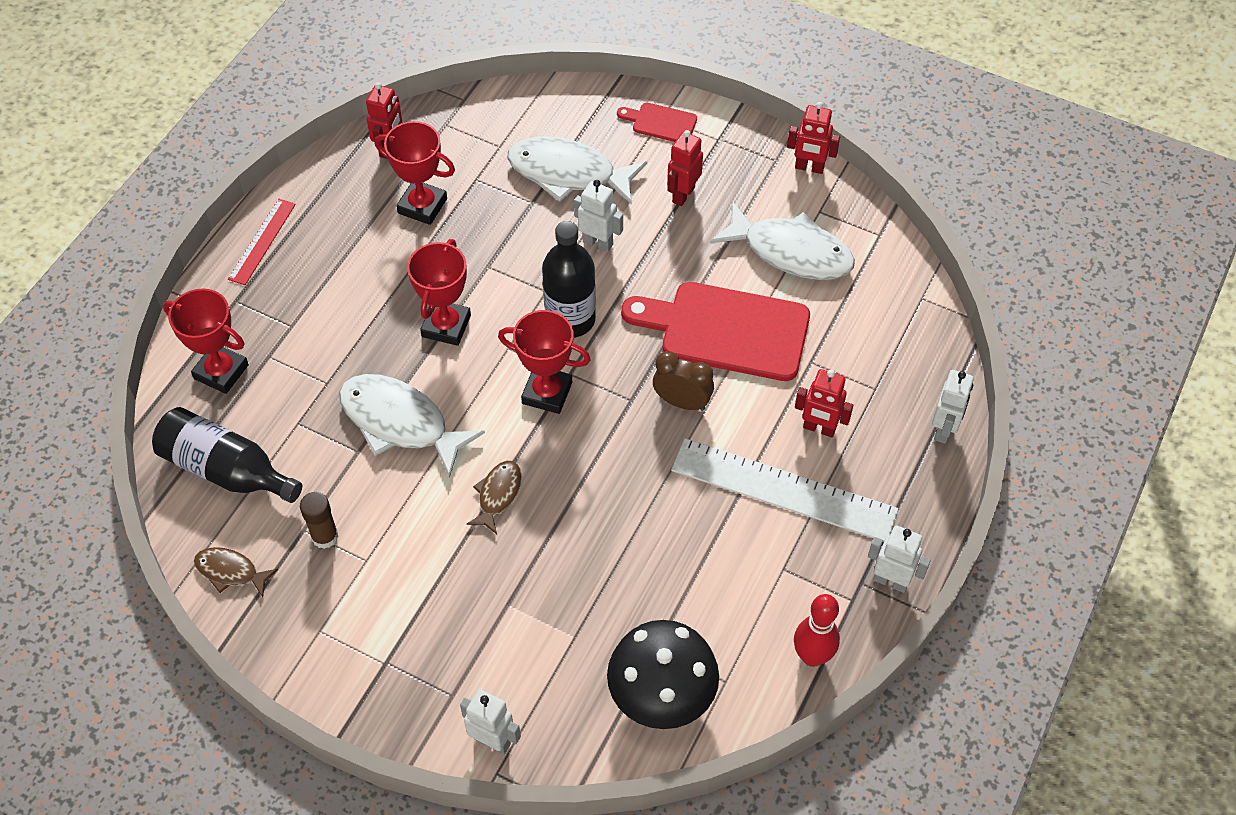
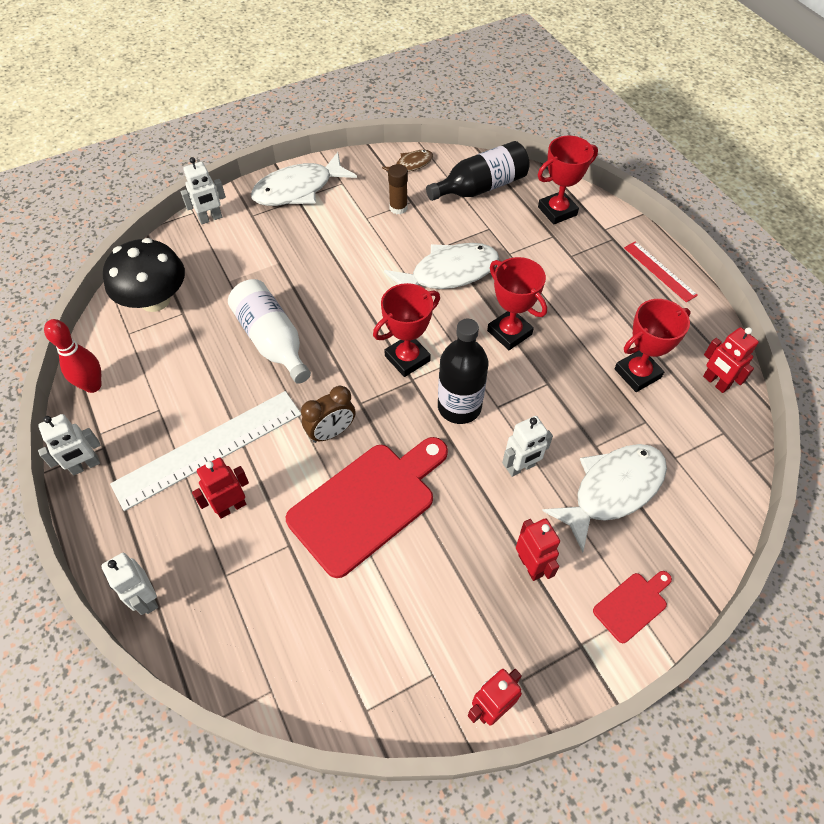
camera: 125 degrees right, 0 degrees up
(498, 494) = (353, 294): brown fish -> none
(620, 528) = (272, 340): none -> white bottle
(791, 252) = (405, 611): white fish -> white fish (298, 189)

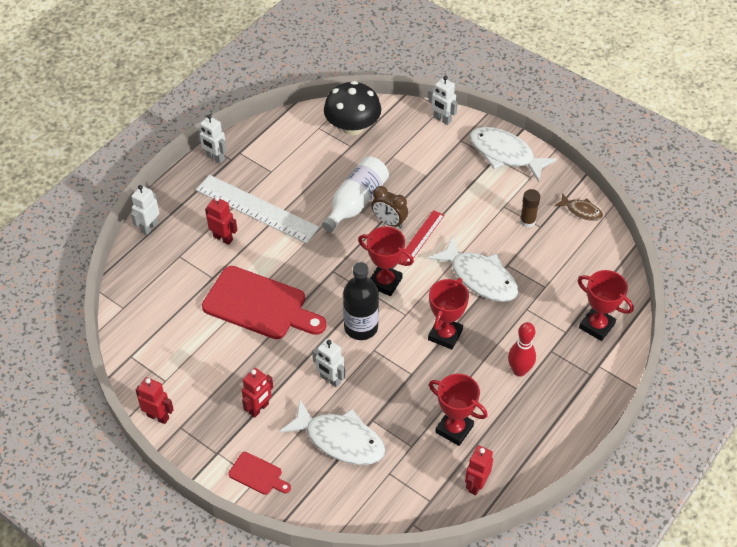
camera: 65 degrees right, 5 degrees down
(93, 386) = (270, 132): red bowling pin -> red bowling pin (519, 370)
(331, 432) = (301, 265): brown clock -> brown clock (389, 222)
(481, 187) = (588, 265): black bottle -> none
(659, 271) = (574, 418): red ruler -> red ruler (421, 237)

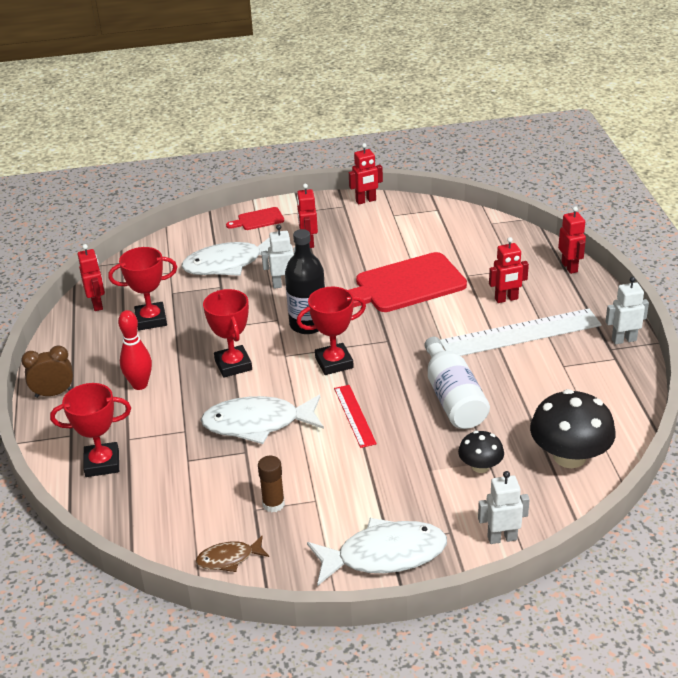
camera: 135 degrees right, 15 degrees down
(149, 227) = (569, 267): white robot -> red robot
(389, 222) = (400, 405): brown clock -> brown clock (54, 393)
(400, 156) = (480, 466): none -> black mushroom

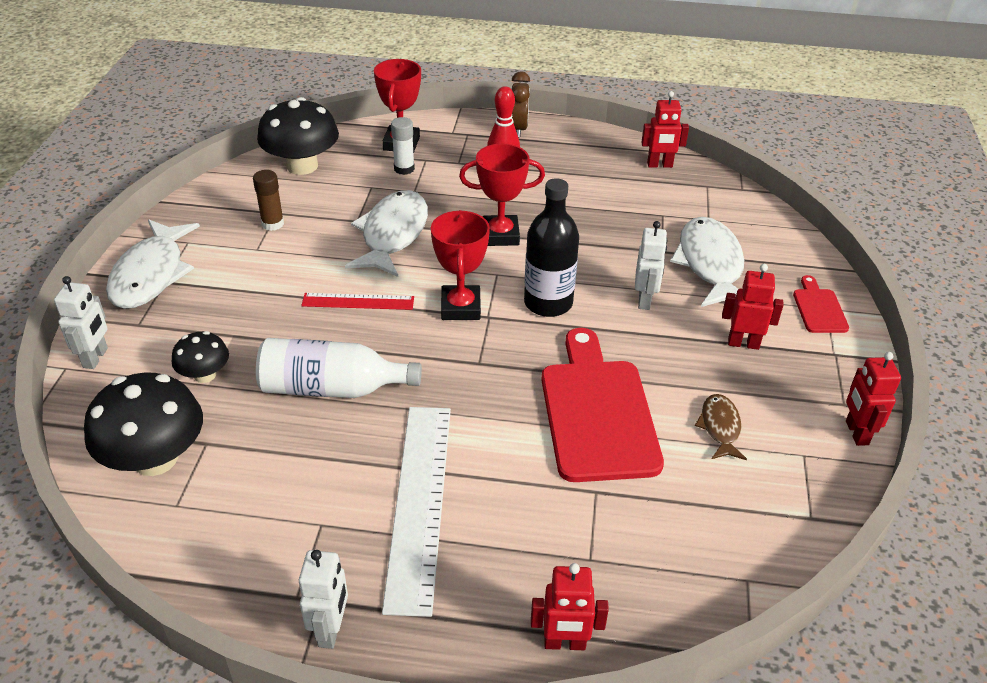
camera: 105 degrees right, 5 degrees up
(149, 448) = (404, 169): none -> white glue stick
(151, 320) = (614, 194): red trophy -> none
(166, 521) = (302, 166): none -> black mushroom
(229, 559) = (230, 190): brown fish -> brown fish (720, 427)
(506, 299) = (511, 517): red robot -> none

